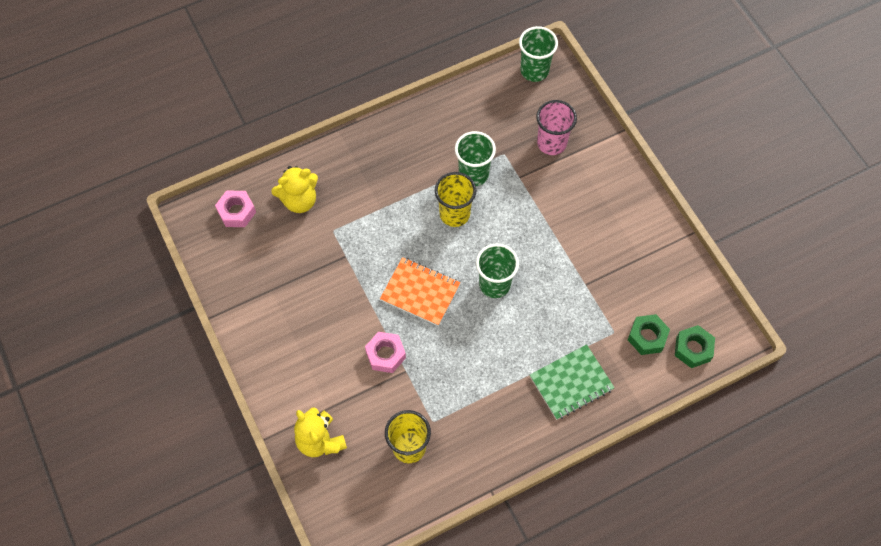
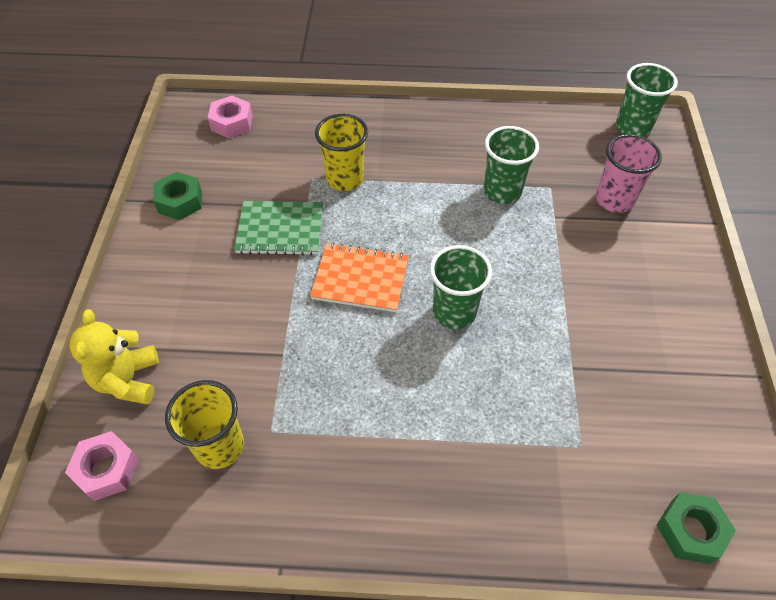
camera: 30 degrees right, 10 degrees down
(299, 200) = (299, 139): yellow teddy bear -> none
(385, 354) = (273, 325): pink nut -> pink nut (107, 469)
(420, 292) = (360, 279): orange notebook -> orange notebook turned 45 degrees counterclockwise
(454, 214) = (454, 220): yellow cup -> yellow cup (345, 179)
(571, 383) = (482, 481): green notebook -> green notebook (280, 230)
(647, 337) = (626, 477): green nut -> green nut (180, 202)

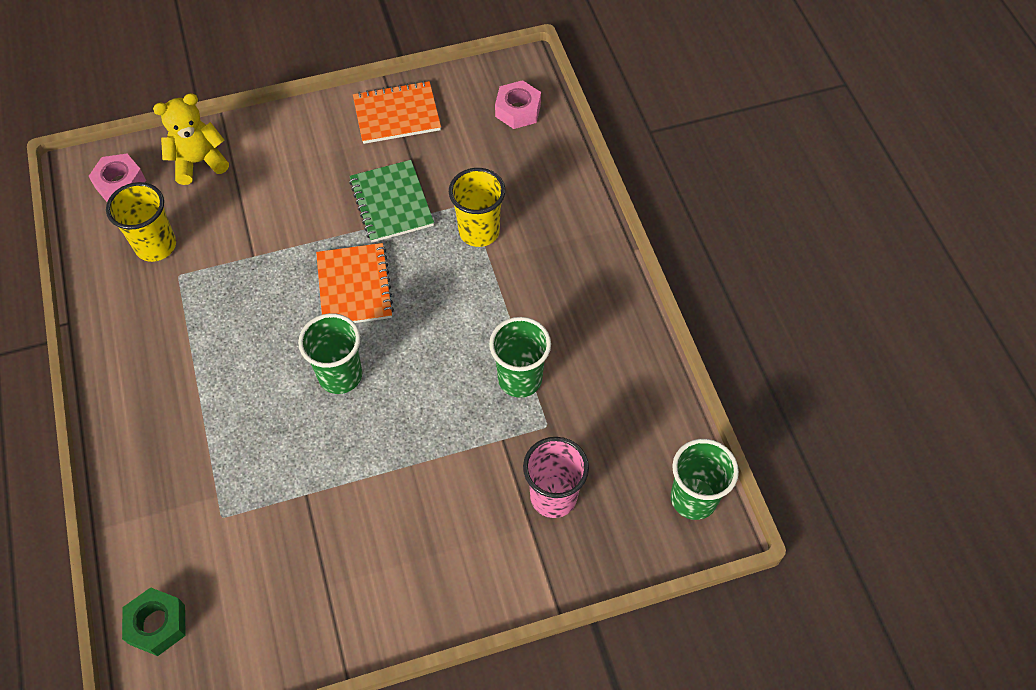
camera: 70 degrees right, 5 degrees up
(180, 202) = (397, 114): green nut -> orange notebook

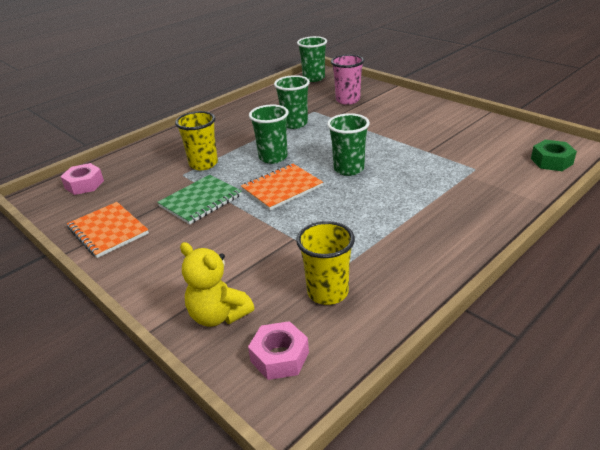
camera: 115 degrees left, 25 degrees down
(437, 309) = (273, 157): none -> green cup

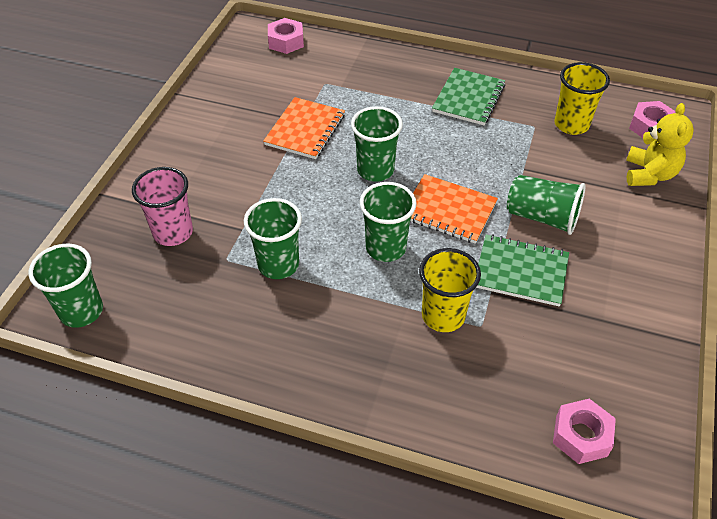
camera: 120 degrees left, 15 degrees up
(108, 231) = (634, 327): orange notebook -> orange notebook (305, 130)
(235, 228) = (542, 217): none -> green cup
(411, 238) = (468, 98): none -> green notebook
(551, 161) = (286, 42): green nut -> pink nut

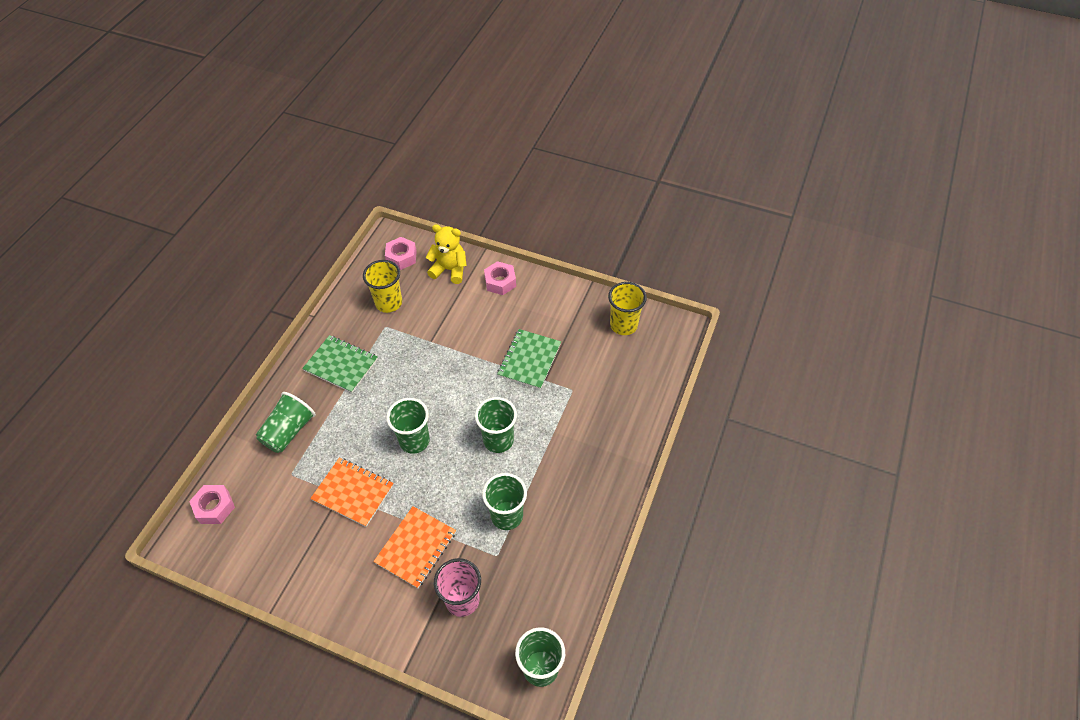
camera: 85 degrees left, 5 degrees up
(443, 316) = (563, 410): yellow cup -> yellow cup (623, 325)
(448, 210) = (466, 395): orange notebook -> orange notebook (416, 547)
(542, 217) = (481, 339): green cup -> green cup (289, 431)
(581, 436) = (652, 351): pink nut -> pink nut (500, 282)

